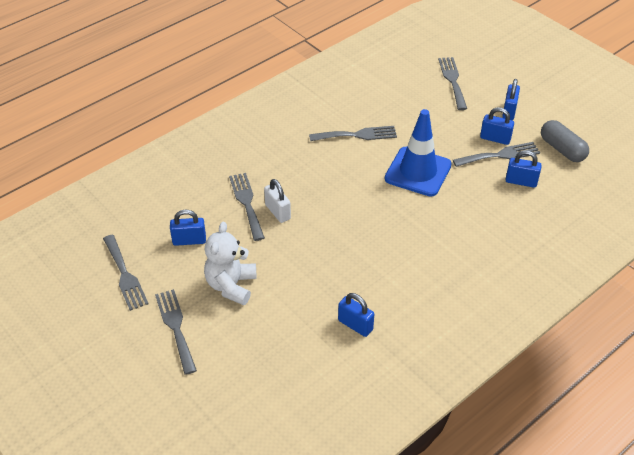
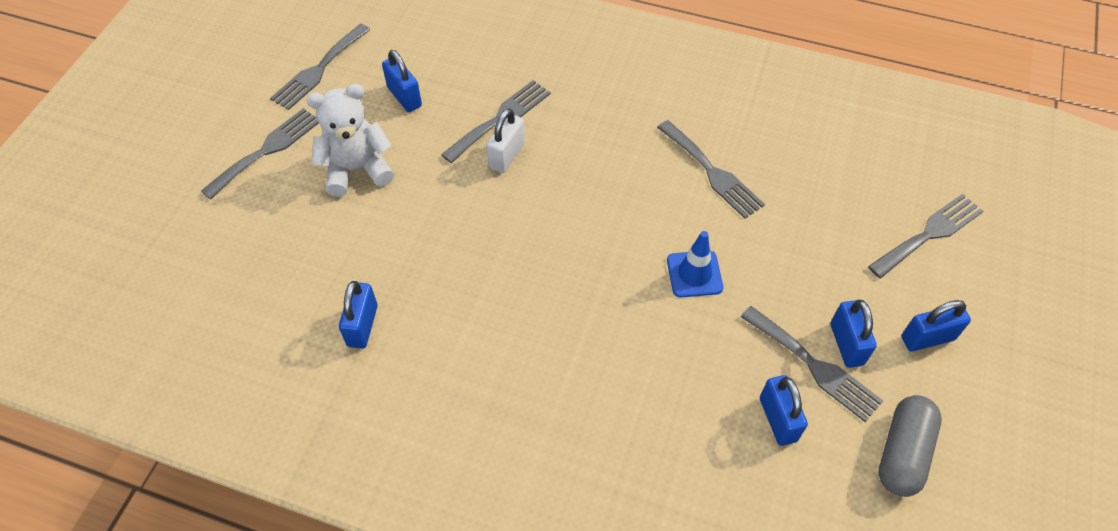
camera: 60 degrees right, 10 degrees up
(418, 172) = (694, 274): blue traffic cone -> blue traffic cone, size x0.55

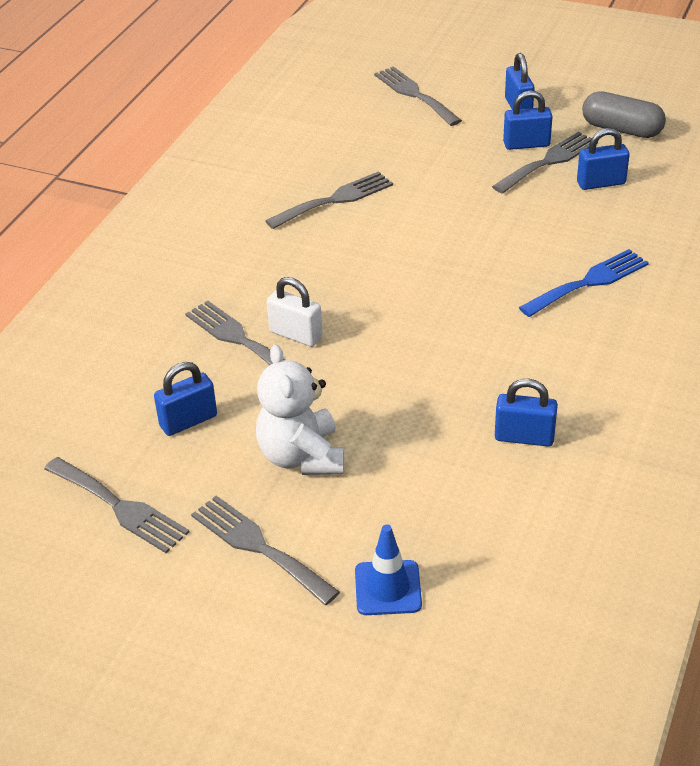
camera: 85 degrees left, 15 degrees down
(588, 394) = (588, 282): none -> blue fork
(694, 274) = (456, 217): blue traffic cone -> blue traffic cone (388, 588)

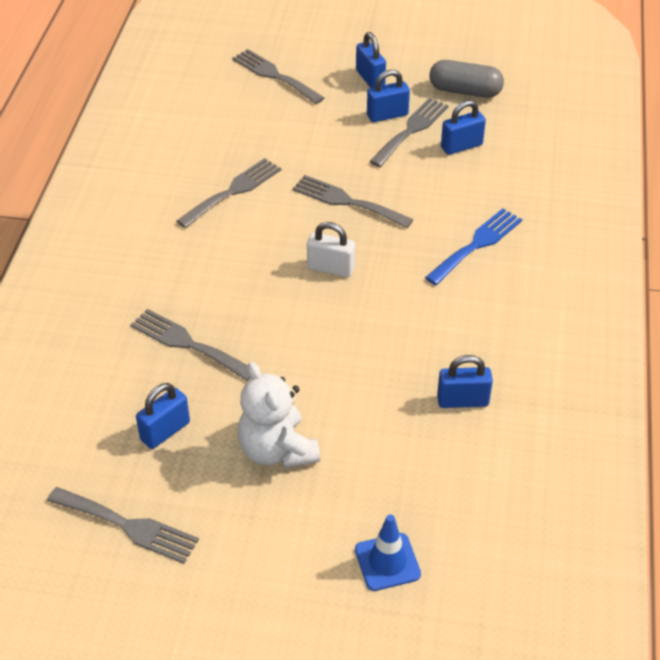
camera: 15 degrees left, 5 degrees up
(259, 547) = (265, 543): grey fork -> grey fork (347, 201)
(296, 335) = (237, 331): white padlock -> white padlock (330, 268)

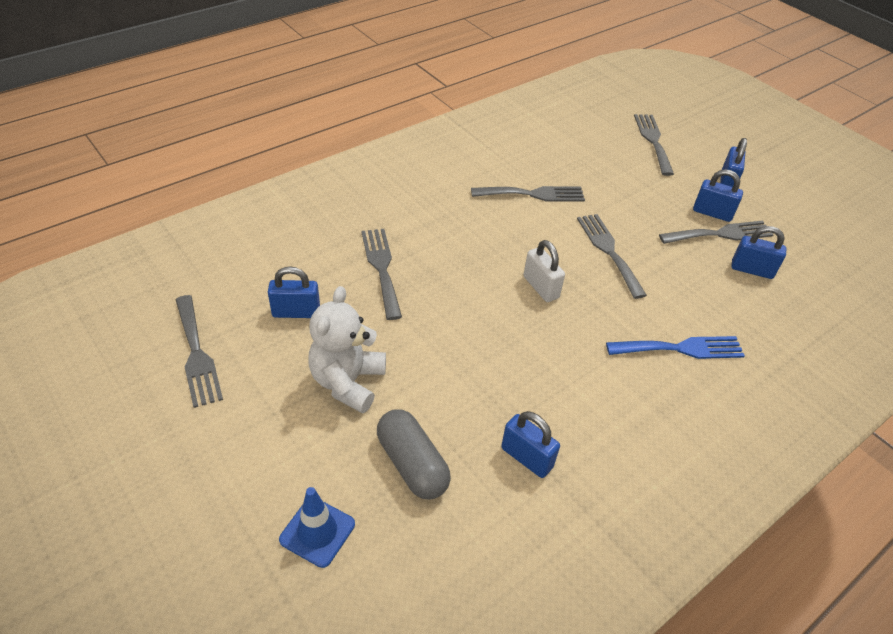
camera: 40 degrees right, 0 degrees up
(465, 91) = (801, 233): grey capsule -> grey capsule (412, 464)

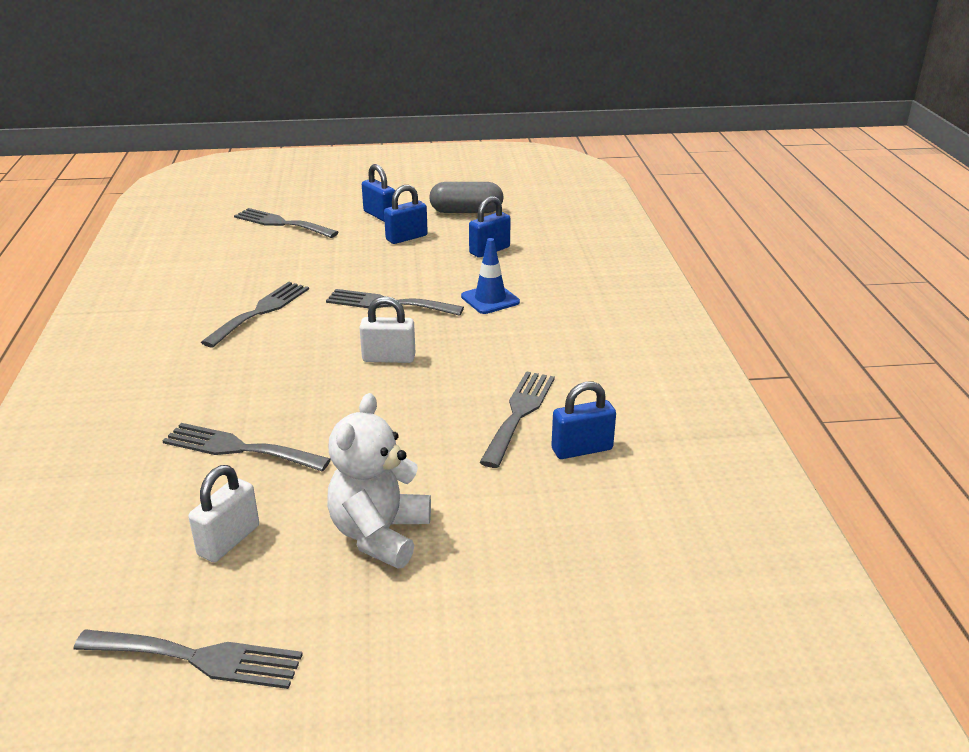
camera: 55 degrees left, 15 degrees down
(296, 312) = (229, 540): blue padlock -> white padlock
(317, 532) = (562, 629): blue traffic cone -> blue traffic cone (490, 299)
(348, 382) = (380, 534): white teddy bear -> white teddy bear turned 60 degrees clockwise
(412, 464) = (530, 526): grey capsule -> grey capsule (466, 211)
(681, 348) = (537, 318): blue fork -> none
(720, 234) = (434, 245): grey fork -> grey fork (519, 413)

